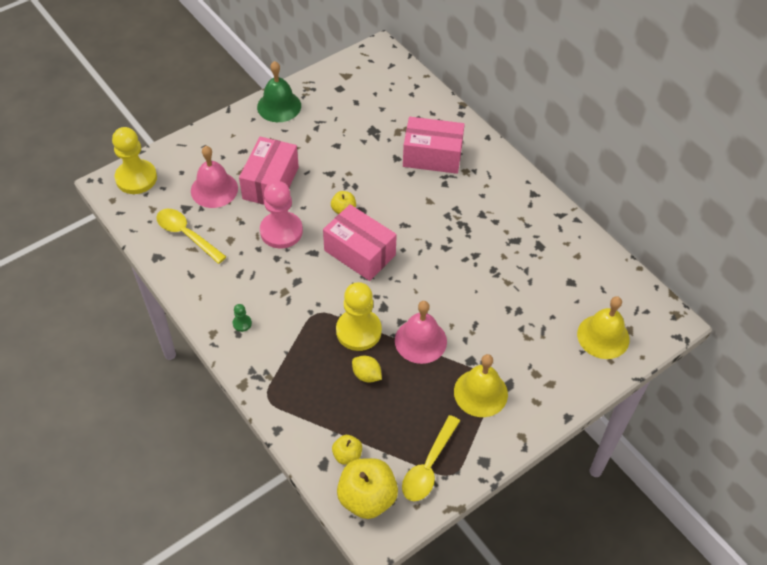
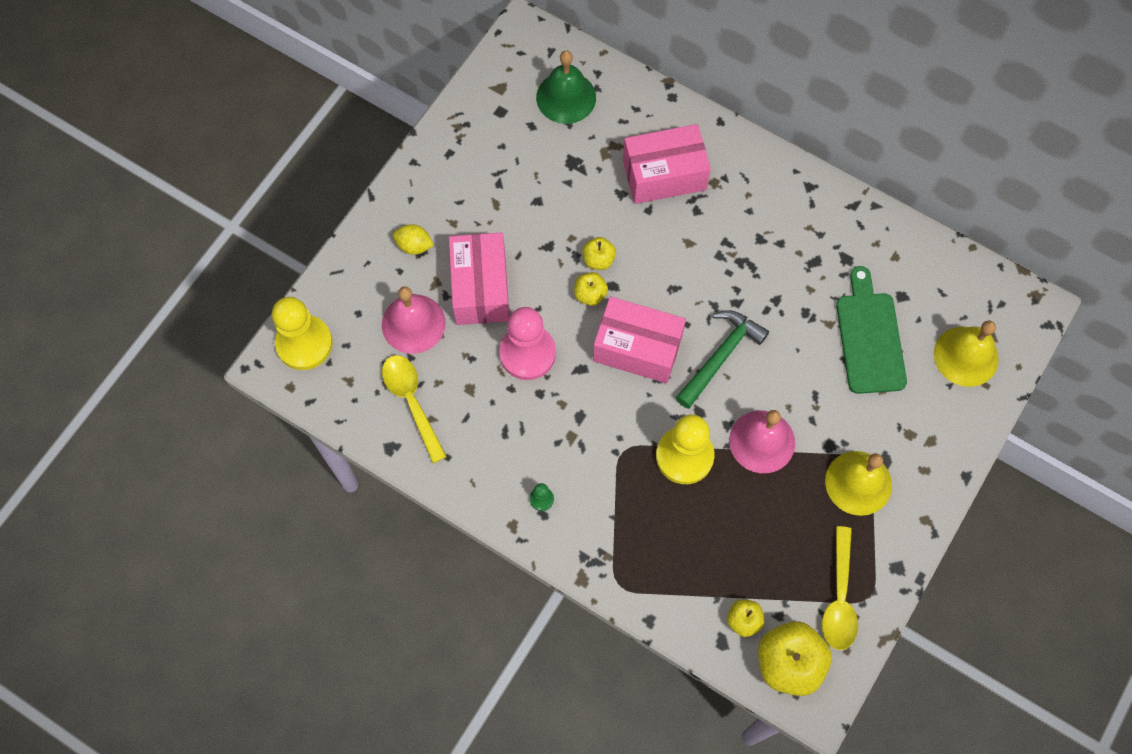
camera: 20 degrees left, 15 degrees up
(186, 235) = (412, 402): yellow spoon -> yellow spoon turned 45 degrees clockwise
(279, 106) = (435, 167): green bell -> green bell (566, 97)
(360, 191) = (598, 260): none -> yellow apple
(366, 375) = (720, 510): yellow lemon -> yellow lemon (414, 246)
(417, 277) = (720, 356): none -> green hammer
(534, 300) = (869, 337): none -> green cutting board

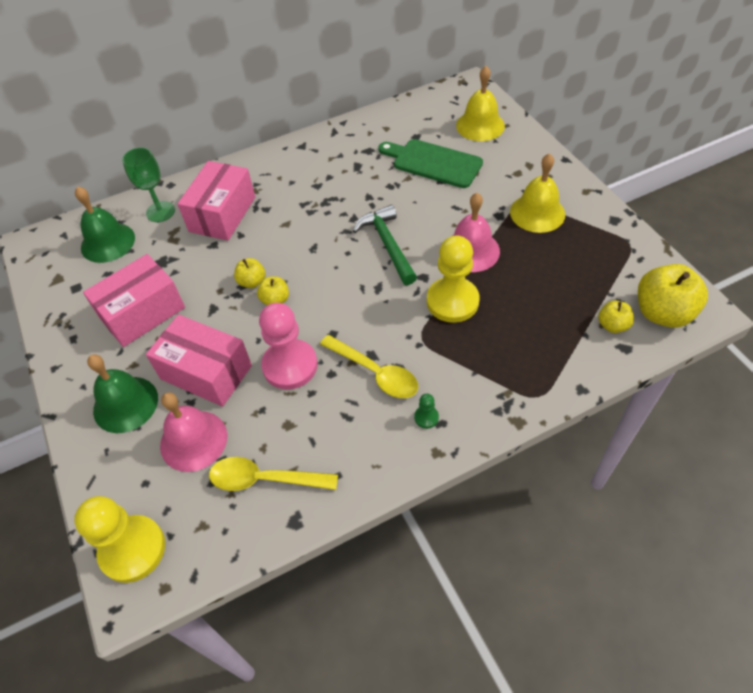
camera: 55 degrees left, 15 degrees down
(414, 246) = (125, 404): yellow lemon -> green bell
(631, 115) = (160, 212): none -> green goblet
(637, 348) = (343, 291): pink box -> pink box (142, 313)
(839, 597) = (622, 260): yellow spoon -> yellow spoon (375, 373)

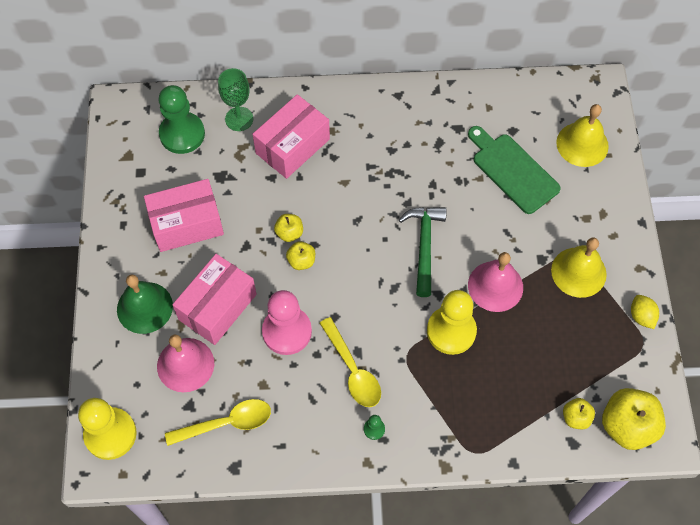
camera: 20 degrees right, 10 degrees up
(108, 242) = (182, 134): green bell -> green pawn
(206, 372) = (217, 307): pink box -> pink box turned 75 degrees clockwise
(265, 479) = (226, 423): yellow spoon -> yellow spoon turned 135 degrees clockwise
(613, 224) = (641, 316): none -> yellow lemon

